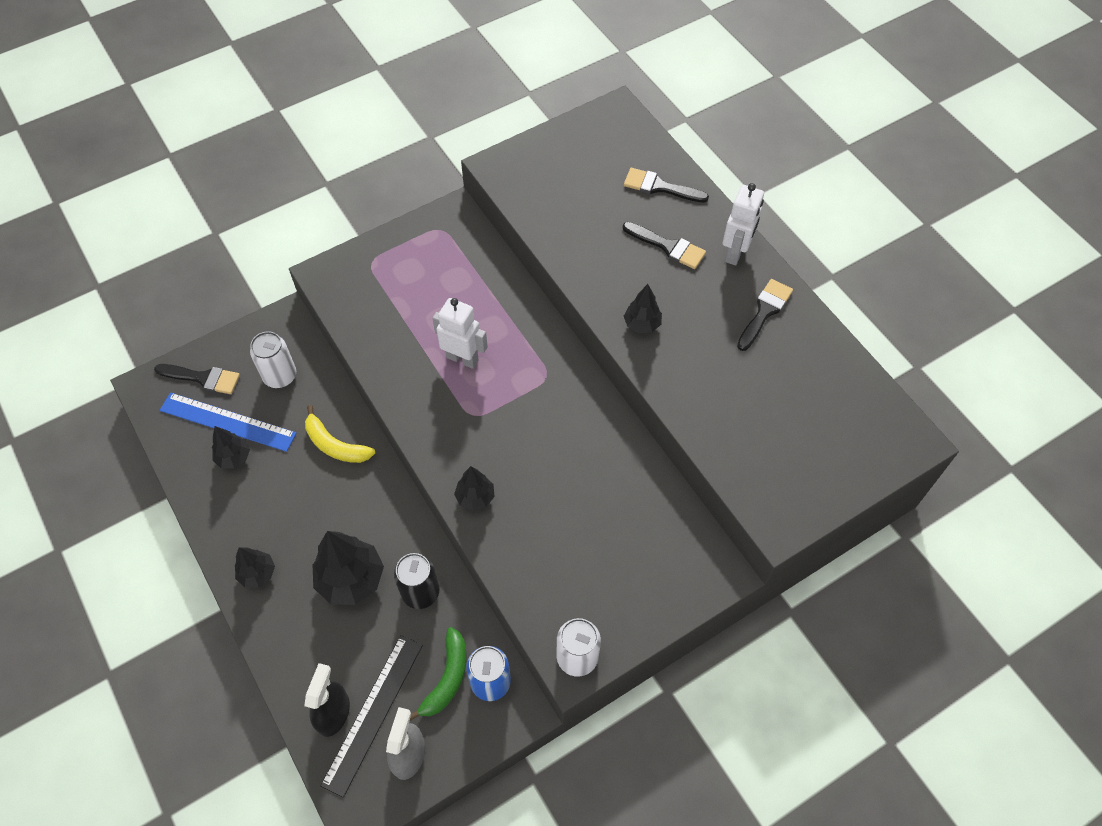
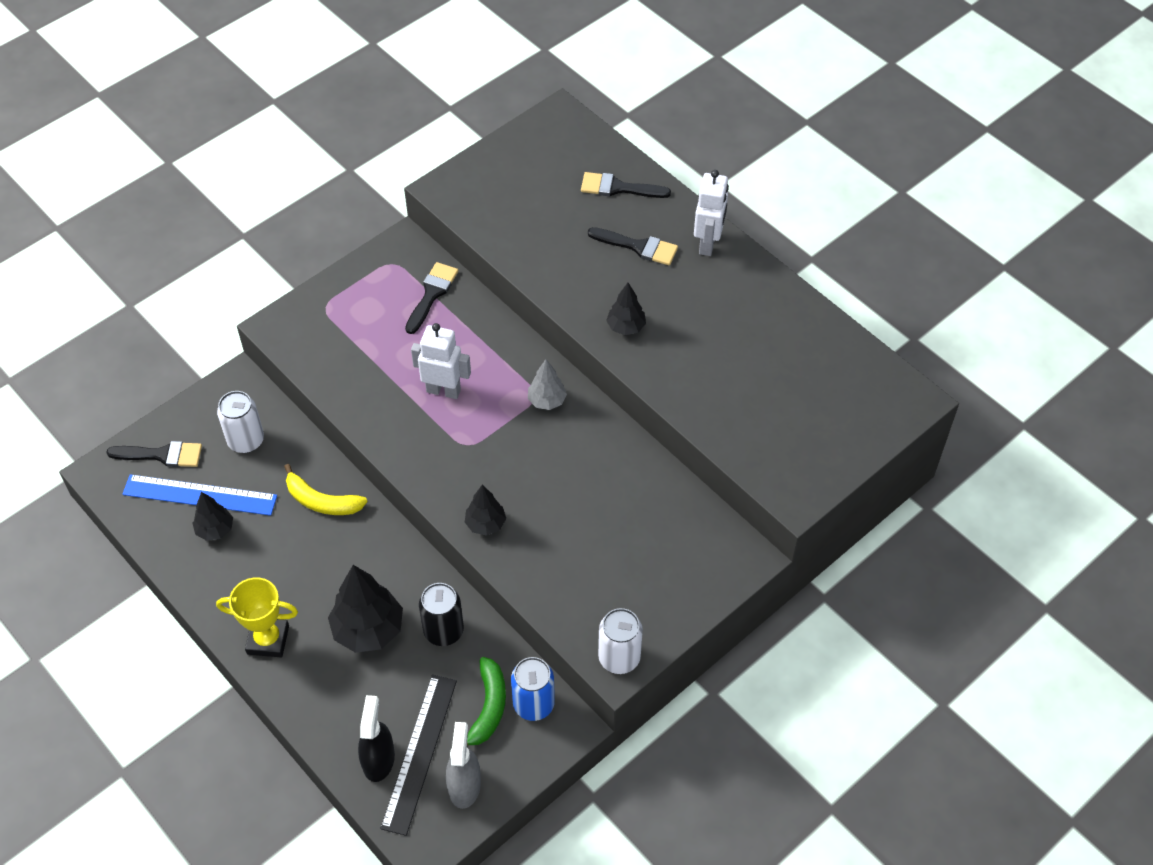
camera: 10 degrees left, 5 degrees down
(257, 573) = (268, 640): black tree -> yellow trophy
(556, 383) = (547, 401): none -> grey tree
(764, 311) = (747, 297): black brush -> black brush (432, 294)

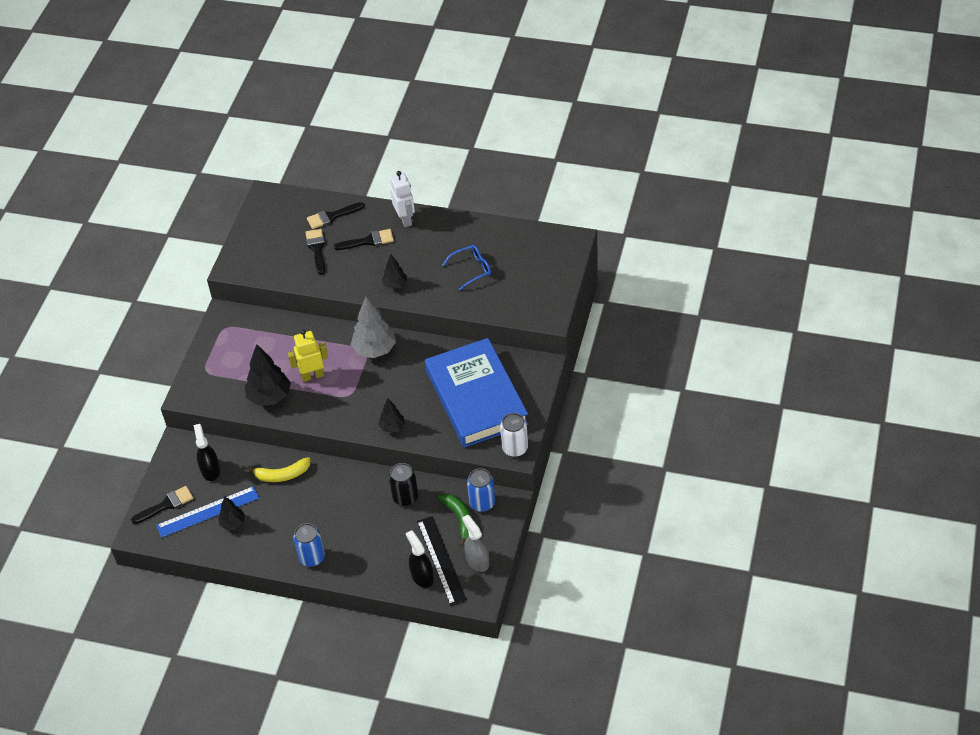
camera: 30 degrees left, 5 degrees down
(246, 441) = (210, 470): white can -> black spray bottle
(268, 640) = (312, 557): yellow trophy -> blue can
(368, 630) = (364, 521): black tree -> black tree (269, 397)
(432, 294) = (263, 331): black brush -> black brush (317, 249)
(443, 390) = (312, 376): white robot -> yellow robot
(547, 401) = (375, 349): grey tree -> grey tree, size x1.77
(624, 549) = (476, 397): none -> blue book
(742, 363) = (472, 269): none -> blue glasses

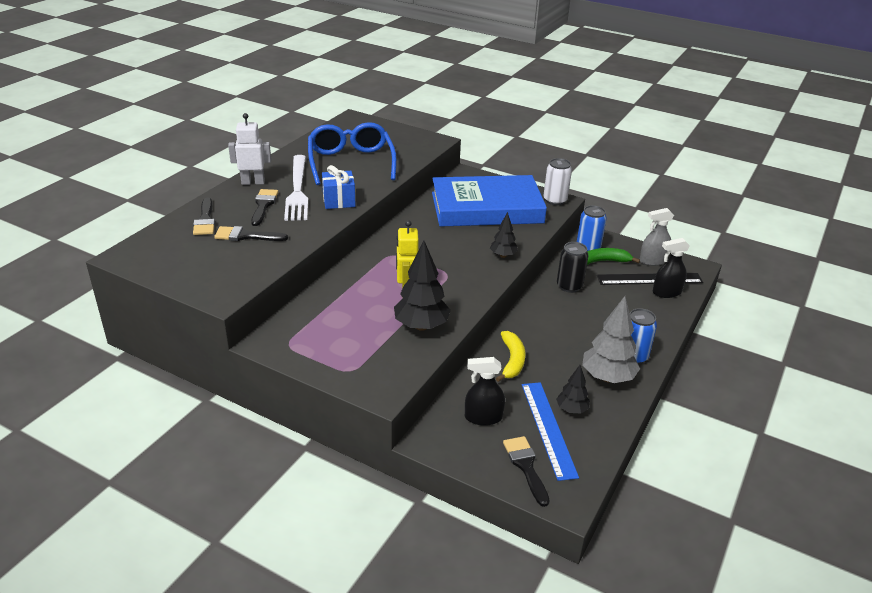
camera: 80 degrees left, 15 degrees down
(375, 349) = (394, 249): grey tree -> grey tree (607, 377)
(395, 284) = (339, 200): black tree -> blue gift
(403, 252) = (297, 190): none -> white fork
(472, 269) = (351, 162): blue glasses -> blue glasses, size x1.90

